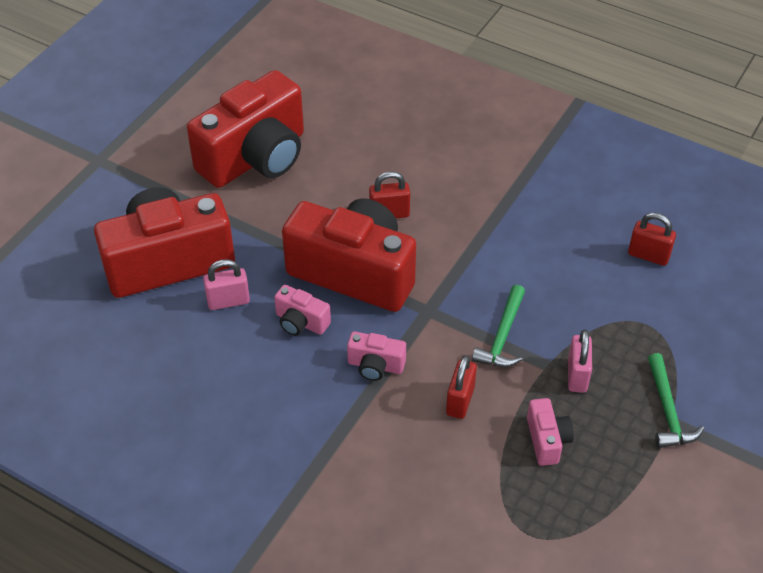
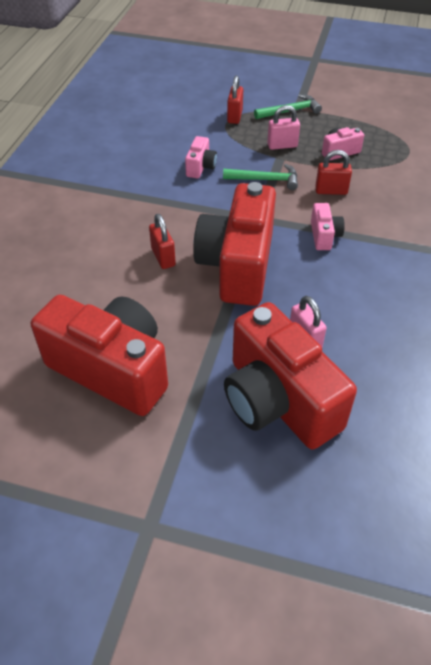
camera: 105 degrees left, 0 degrees up
(301, 322) = (304, 286): pink camera -> pink camera (200, 167)
(648, 255) = (164, 127): red padlock -> red padlock (234, 116)

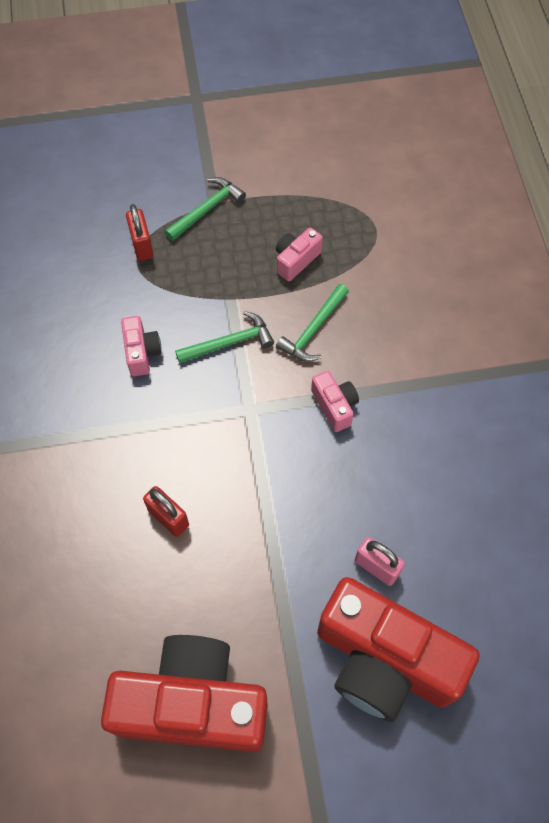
camera: 25 degrees left, 15 degrees up
(237, 265) = (259, 493): red camera -> none
(282, 145) = (224, 275): pink padlock -> none
(331, 191) = (313, 330): red padlock -> green hammer

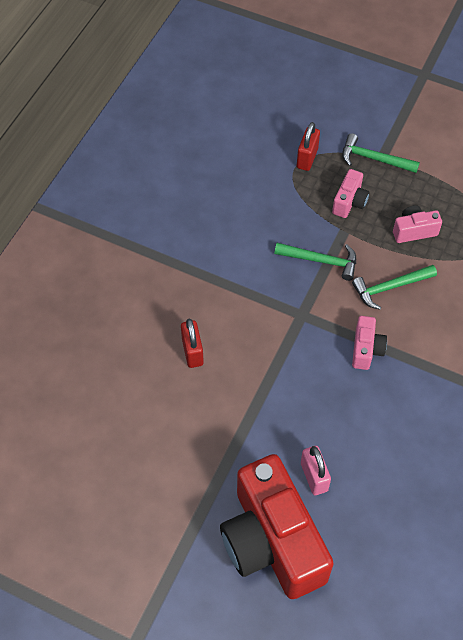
camera: 35 degrees right, 5 degrees down
(142, 352) = (254, 231): pink camera -> pink camera (349, 202)
(193, 703) = (122, 480): red camera -> none
(207, 209) = (373, 159): green hammer -> green hammer turned 150 degrees counterclockwise

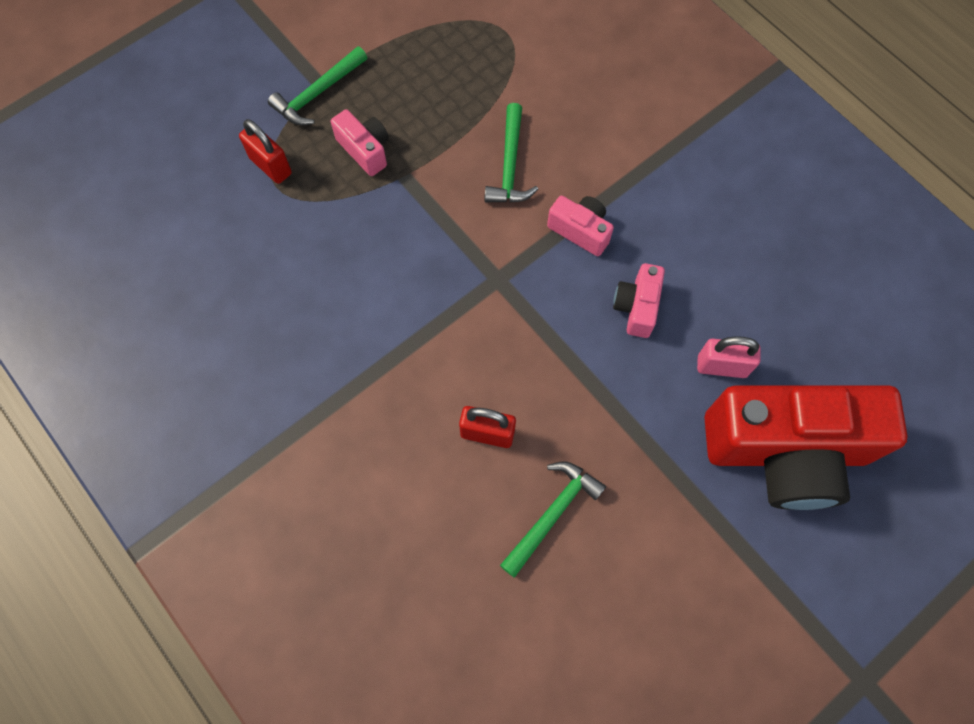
camera: 65 degrees left, 10 degrees up
(321, 261) = (433, 221): green hammer -> green hammer (553, 513)
(414, 231) = (445, 102): pink camera -> pink camera (636, 307)

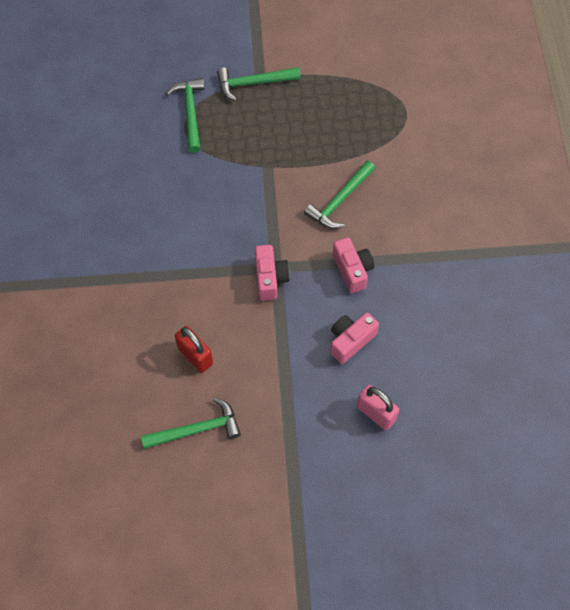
camera: 35 degrees right, 5 degrees down
(271, 166) = (190, 112): red padlock -> green hammer
(365, 150) = (255, 136): pink camera -> pink camera (270, 278)
(785, 452) = (374, 493): red camera -> none

